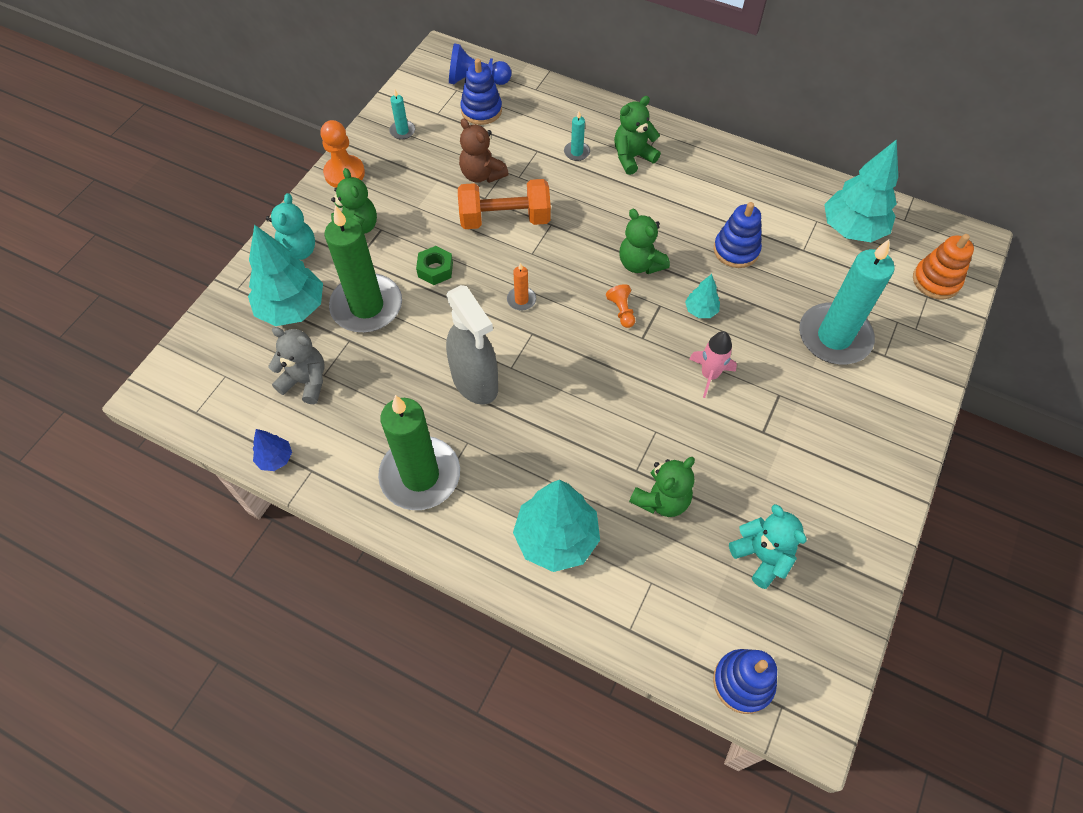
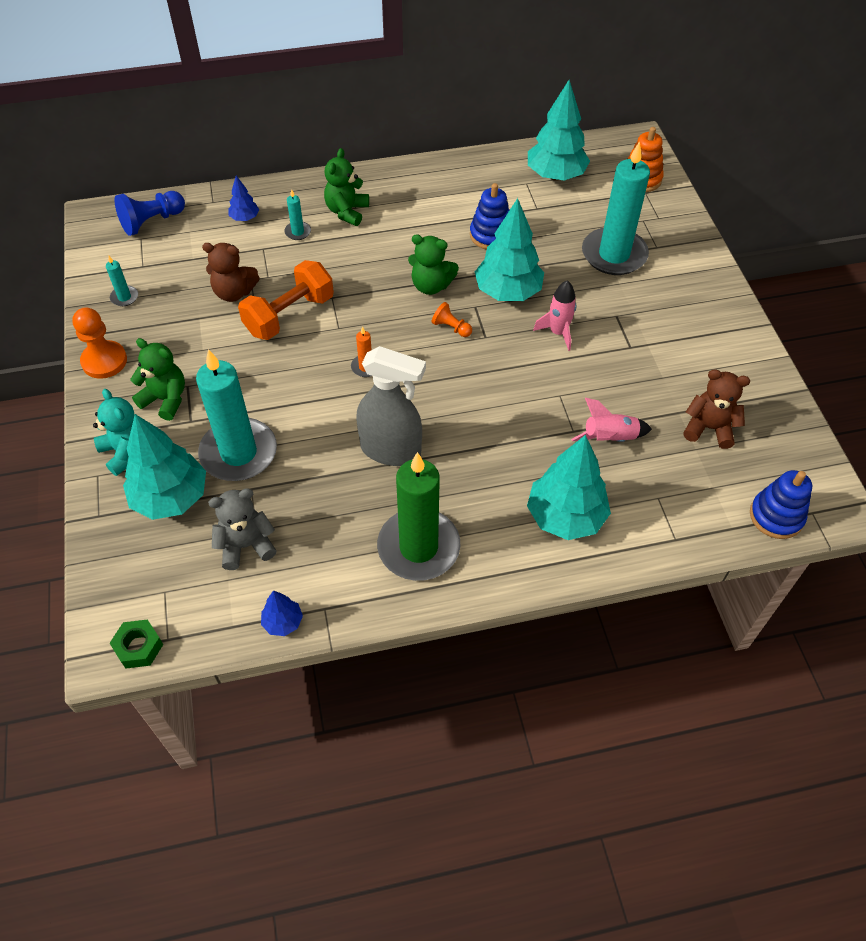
camera: 40 degrees left, 5 degrees down
(367, 306) = (238, 453): green candle -> turquoise candle
(435, 269) = (270, 388): green nut -> green nut (139, 647)
(481, 110) = (181, 243): blue stacking toy -> none
(547, 117) = (245, 218): none -> blue tree
(661, 499) = (610, 438): green teddy bear -> pink rocket
(700, 310) = (508, 292): turquoise tree -> turquoise tree, size x2.10
(761, 556) = (709, 428): turquoise teddy bear -> brown teddy bear

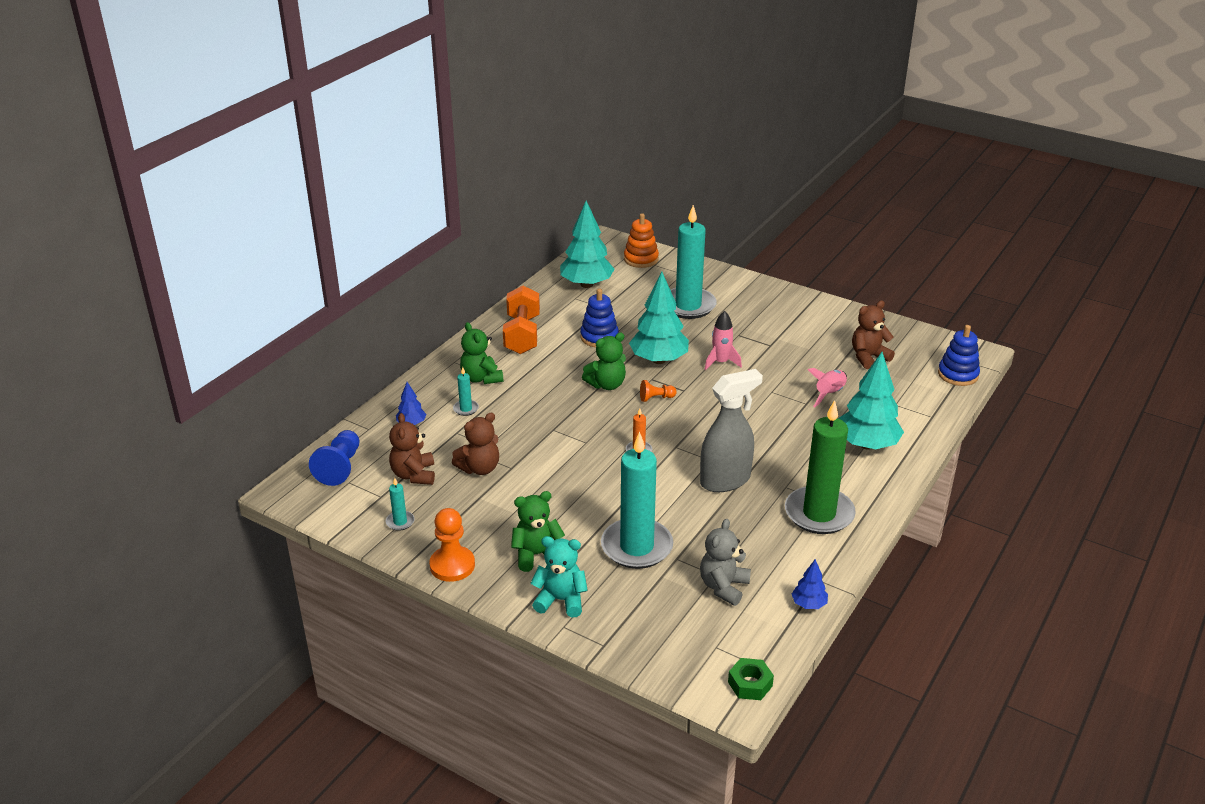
camera: 45 degrees left, 20 degrees down
(171, 497) = (634, 600): turquoise tree -> none
(186, 264) = (414, 475): none -> brown teddy bear
(289, 315) = (541, 456): orange dumbbell -> orange dumbbell (522, 335)

